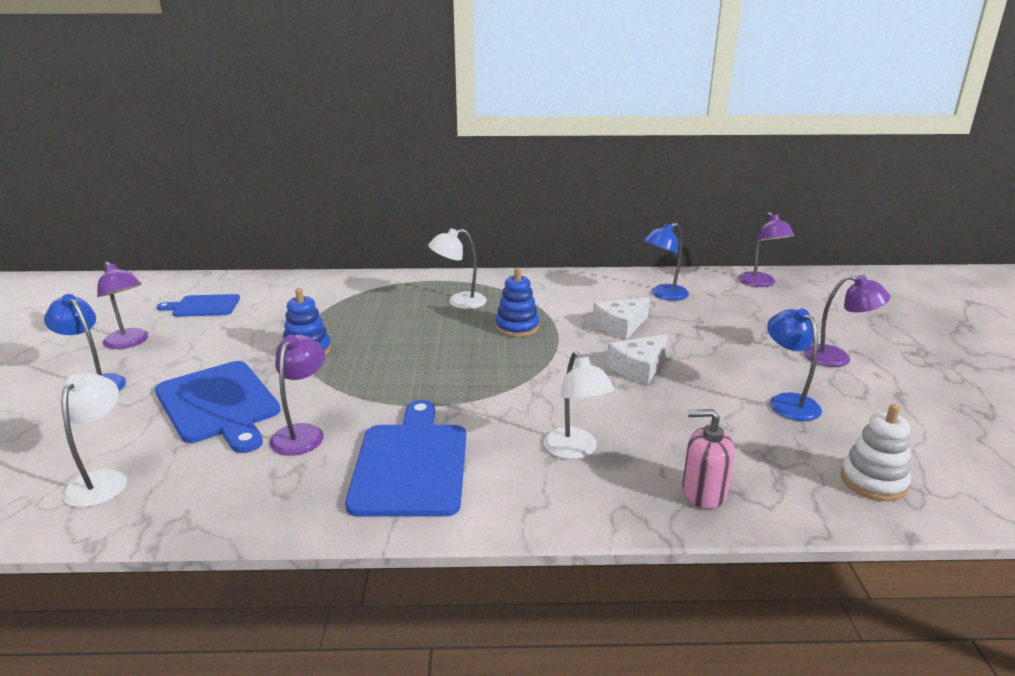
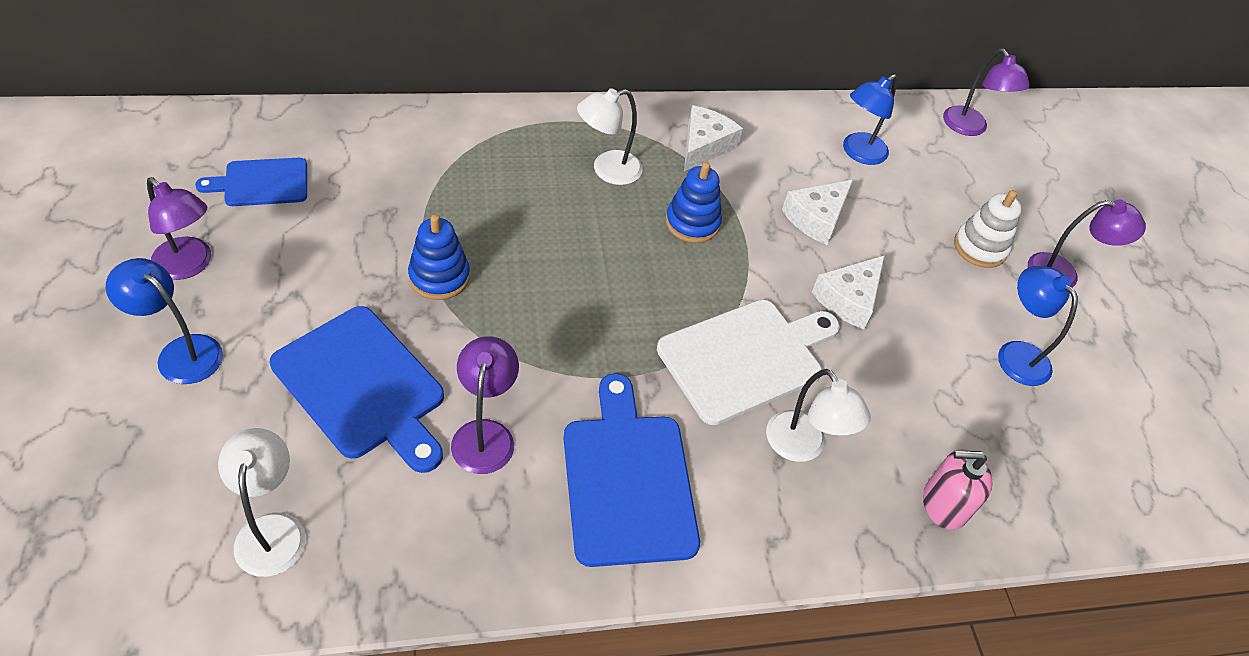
camera: 15 degrees left, 25 degrees up
(539, 291) = (704, 145): none -> white cheese
(539, 398) = (746, 358): none -> white cutting board
(873, 481) = (1105, 477): white stacking toy -> white stacking toy (980, 248)

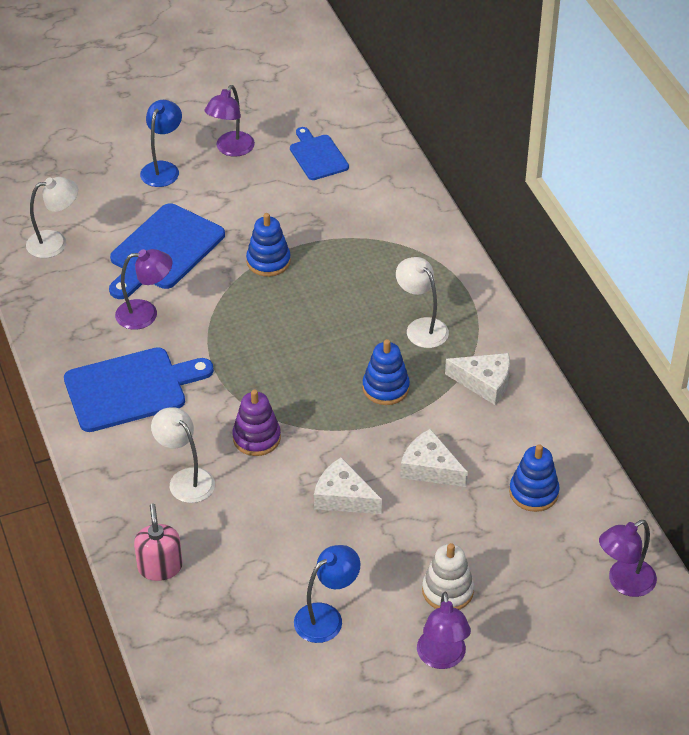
camera: 85 degrees right, 5 degrees down
(746, 358) = (256, 438): white cutting board -> purple stacking toy
(802, 447) = (185, 479): white lamp -> white lamp turned 90 degrees clockwise
(858, 153) = (533, 492): blue lamp -> blue stacking toy

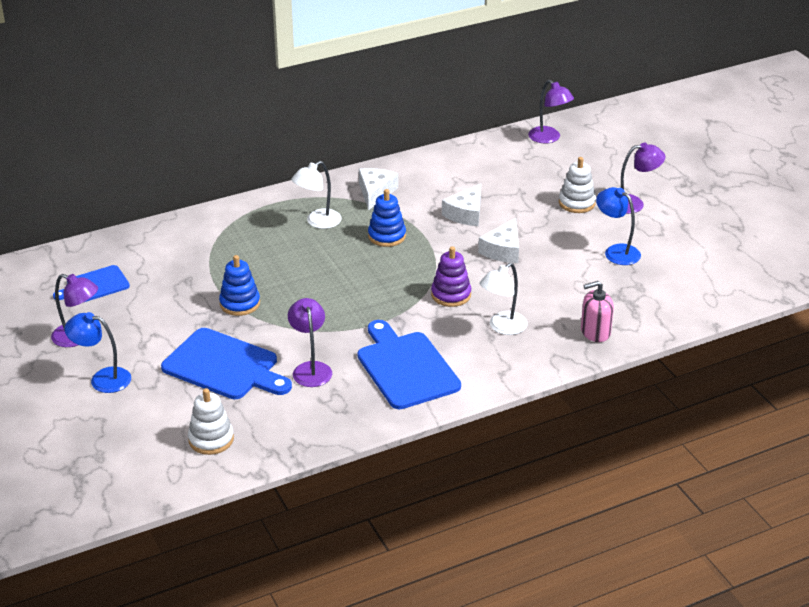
camera: 95 degrees left, 10 degrees down
(55, 242) = (211, 439): white lamp -> white stacking toy
(533, 492) = (479, 171): blue stacking toy -> none

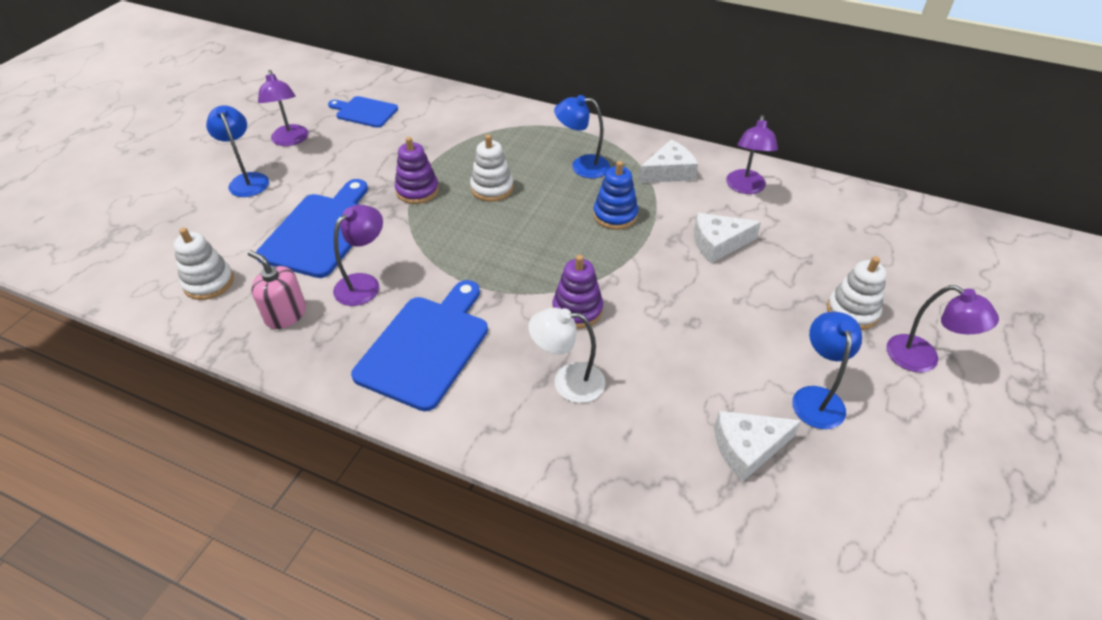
camera: 50 degrees right, 10 degrees up
(224, 366) = (321, 231): blue cutting board -> blue cutting board turned 150 degrees counterclockwise
(240, 303) = (417, 190): blue stacking toy -> purple stacking toy
(286, 270) = (492, 188): none -> white stacking toy
(318, 222) = (582, 166): white lamp -> blue lamp
(503, 250) = (696, 304): white cheese -> white cheese (747, 448)
(549, 138) = (922, 226): purple lamp -> purple lamp (745, 188)
(595, 332) = (648, 470): pink soap dispenser -> pink soap dispenser (285, 314)

